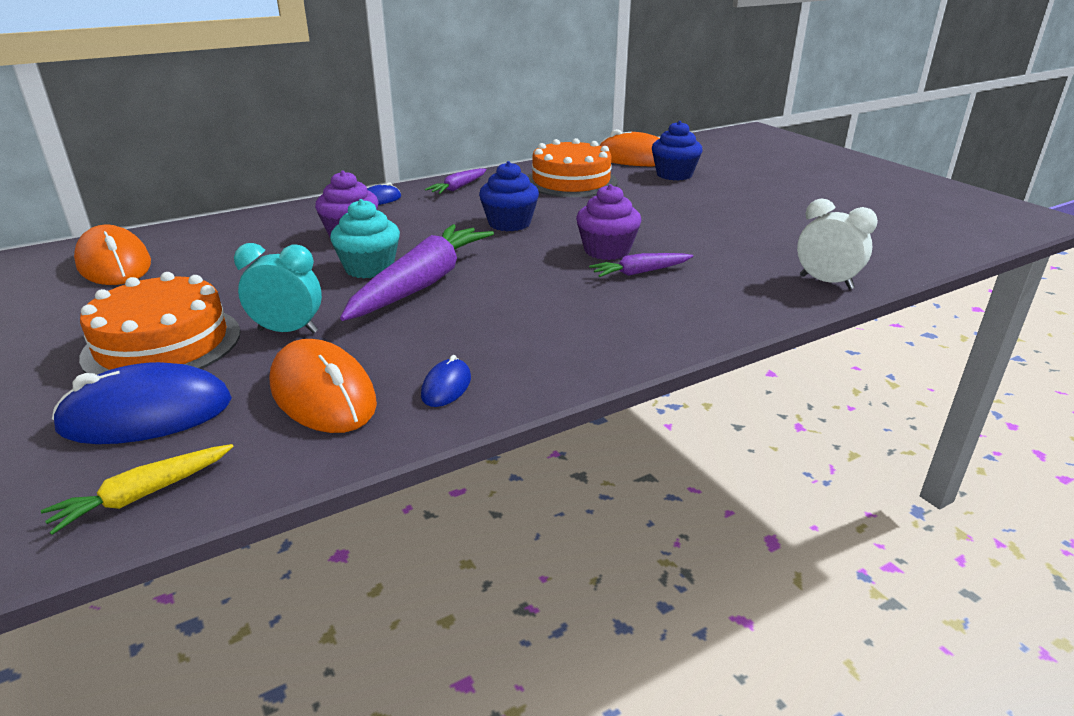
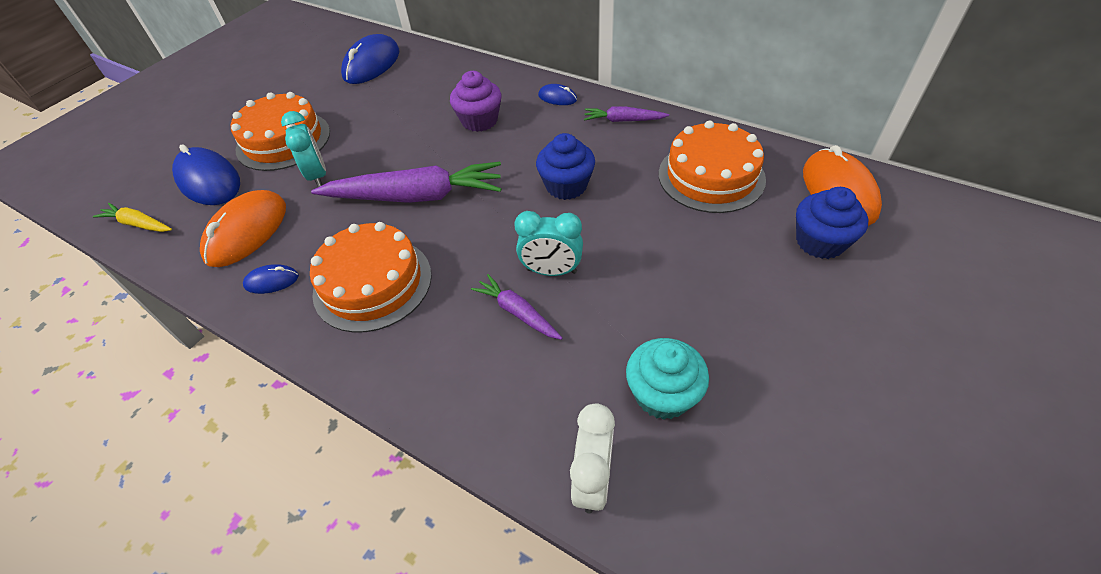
camera: 65 degrees right, 20 degrees up
(114, 264) = (372, 64): orange mouse -> blue mouse
(369, 268) = (427, 159): turquoise cupcake -> turquoise cupcake (662, 394)
(526, 327) = (372, 283): none -> orange cake
(607, 250) = (551, 271): purple cupcake -> turquoise clock

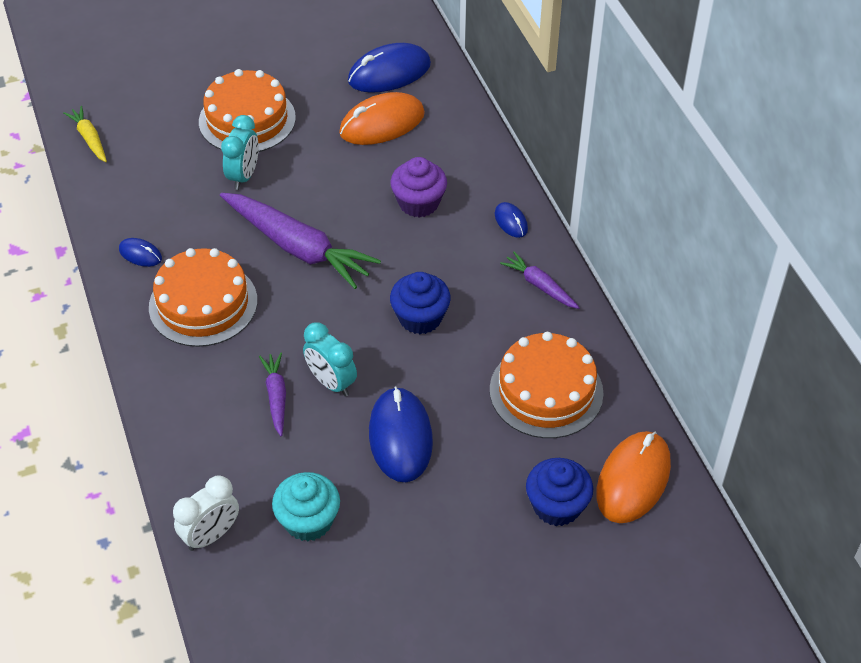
camera: 35 degrees right, 0 degrees up
(209, 181) = (163, 127): blue mouse -> blue mouse (400, 437)
(247, 232) = (155, 197): orange mouse -> orange mouse (382, 123)

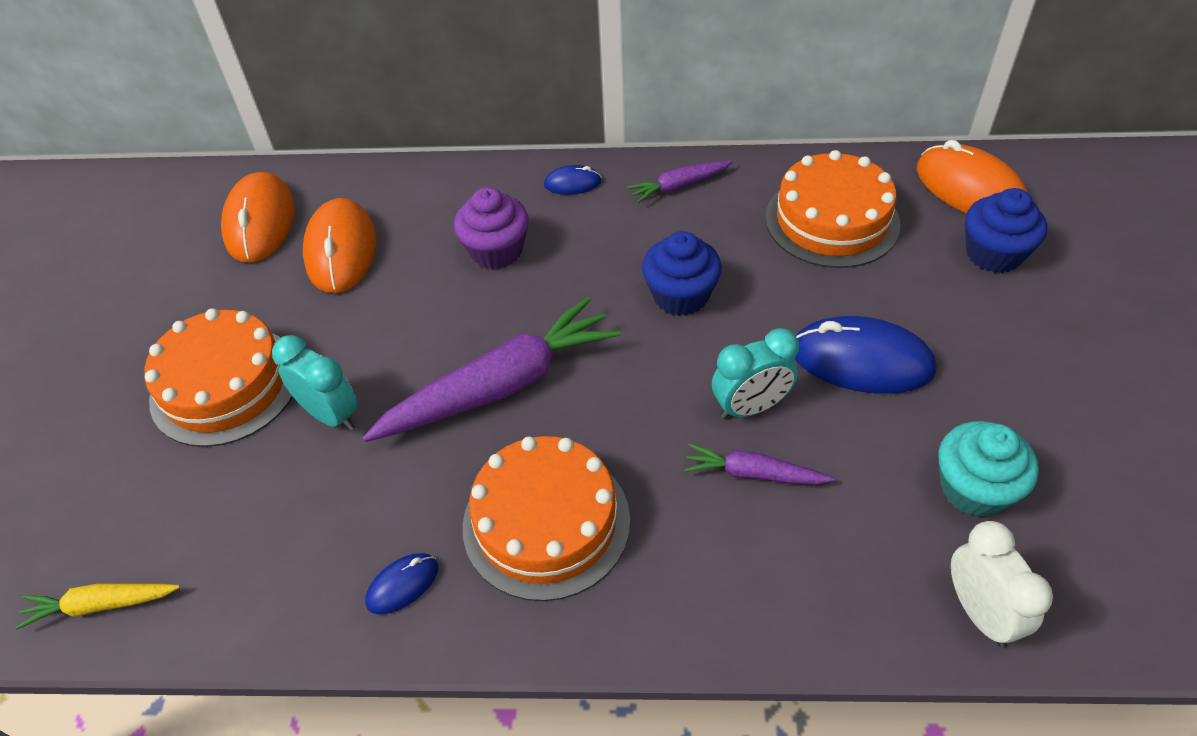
camera: 65 degrees left, 0 degrees up
(389, 73) = (260, 222): blue mouse -> orange mouse

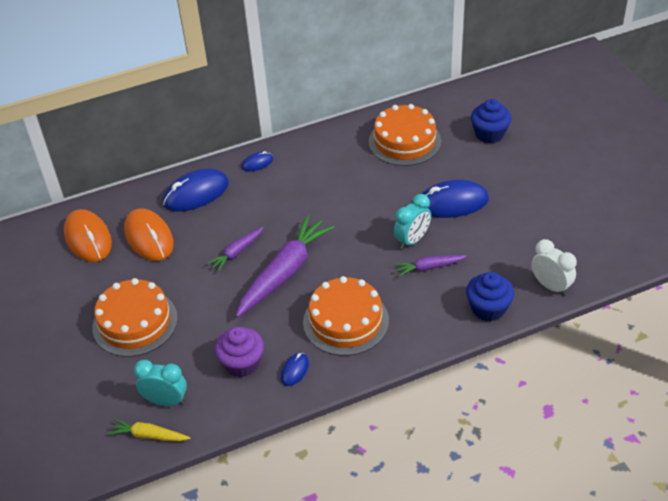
camera: 25 degrees left, 5 degrees down
(101, 605) = (149, 435): yellow carrot -> yellow carrot turned 45 degrees clockwise
(331, 415) = (204, 315): turquoise clock -> turquoise clock (166, 401)
(453, 203) = (196, 193): none -> blue mouse
(496, 250) = (238, 210): purple cupcake -> purple cupcake (242, 363)
(679, 186) = (316, 147): purple carrot -> purple carrot (237, 252)
(680, 295) = (349, 201): blue cupcake -> blue cupcake (488, 308)
(970, 189) = (464, 106): orange mouse -> none
(974, 488) = (527, 239): turquoise cupcake -> none

